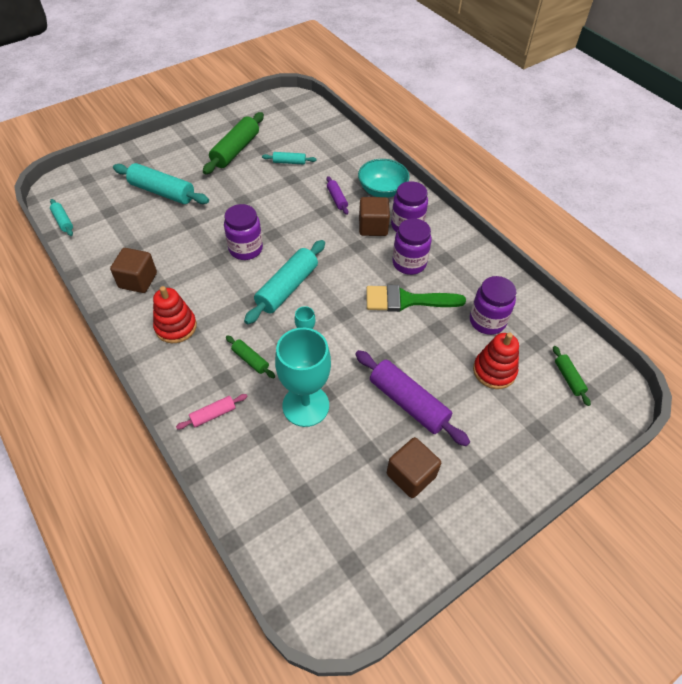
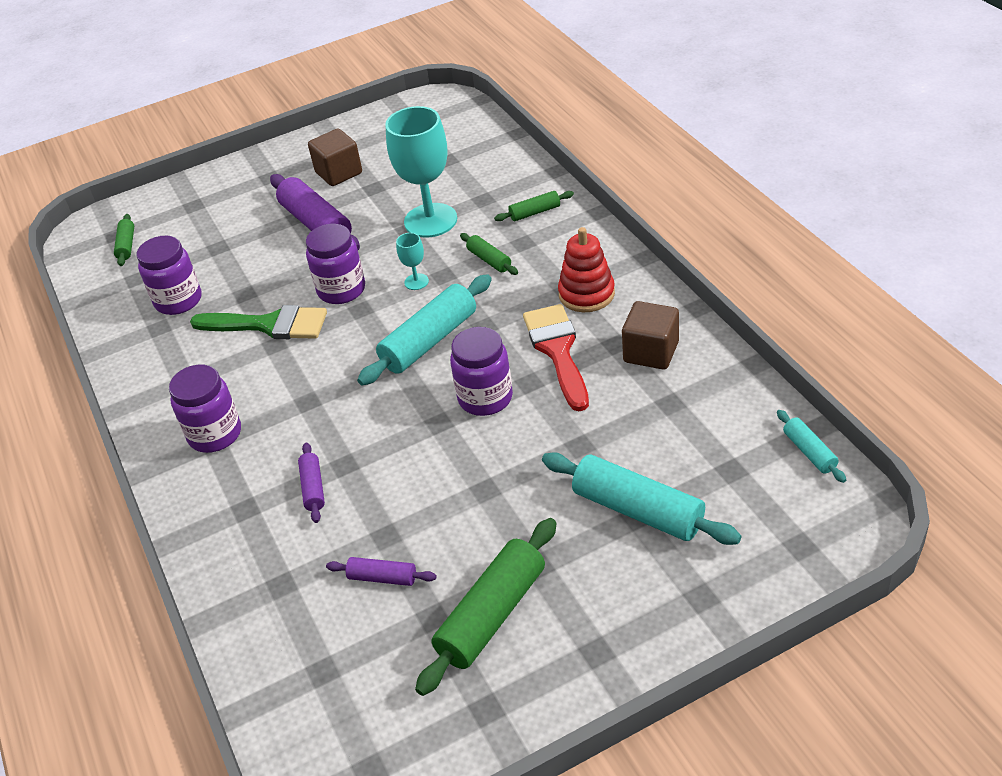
camera: 165 degrees left, 10 degrees down
(199, 281) = (557, 351): none -> red brush
(213, 414) = (535, 212): pink rolling pin -> green rolling pin
(289, 162) = (382, 578): turquoise rolling pin -> purple rolling pin
(373, 227) = (271, 433): brown cube -> none
(382, 190) = (225, 504): turquoise bowl -> none
(409, 263) = (241, 374): purple jar -> purple jar (341, 290)
(494, 371) = (204, 251): red stacking toy -> none

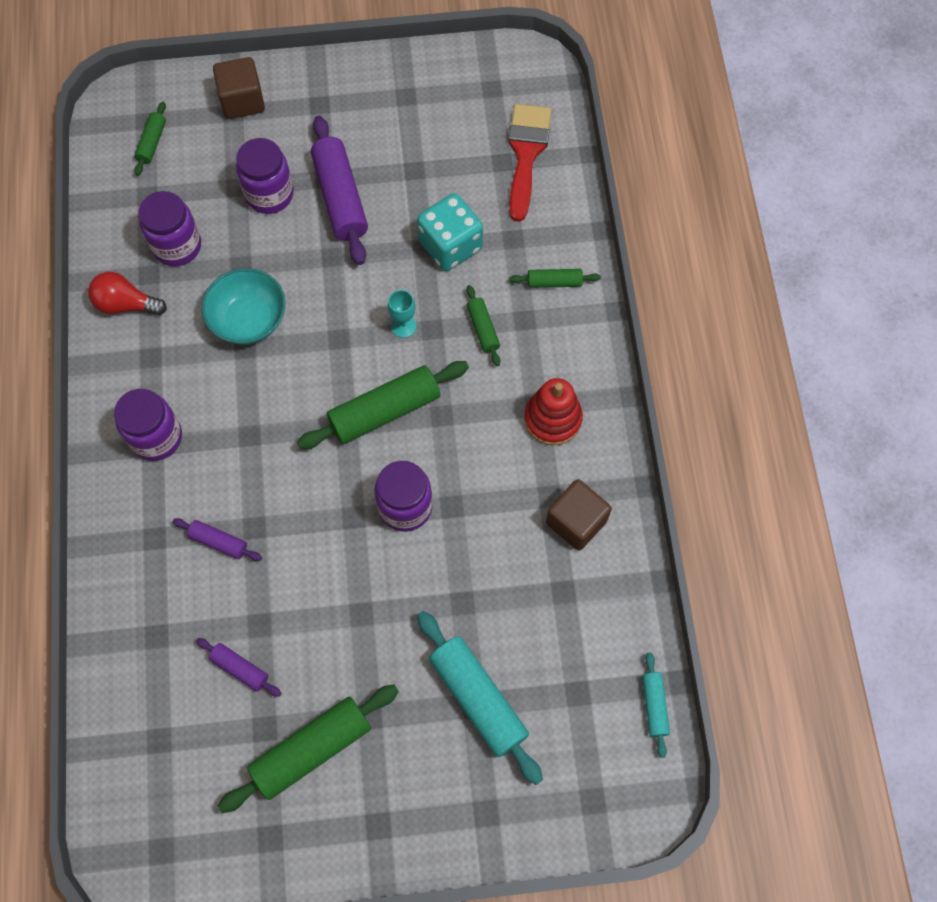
camera: 15 degrees right, 25 degrees up
(145, 354) = (126, 304): none -> red light bulb
(269, 325) = (249, 319): green brush -> turquoise bowl
(313, 488) = (219, 542): purple rolling pin -> purple rolling pin turned 75 degrees counterclockwise
(339, 173) = (389, 131): brown cube -> brown cube (242, 101)
(341, 290) = (331, 304): purple jar -> purple jar (269, 194)
(429, 341) = (385, 411): turquoise rolling pin -> green rolling pin
(430, 220) = (450, 245): turquoise goblet -> turquoise dice
(557, 351) = (494, 479): red brush -> red brush (526, 154)

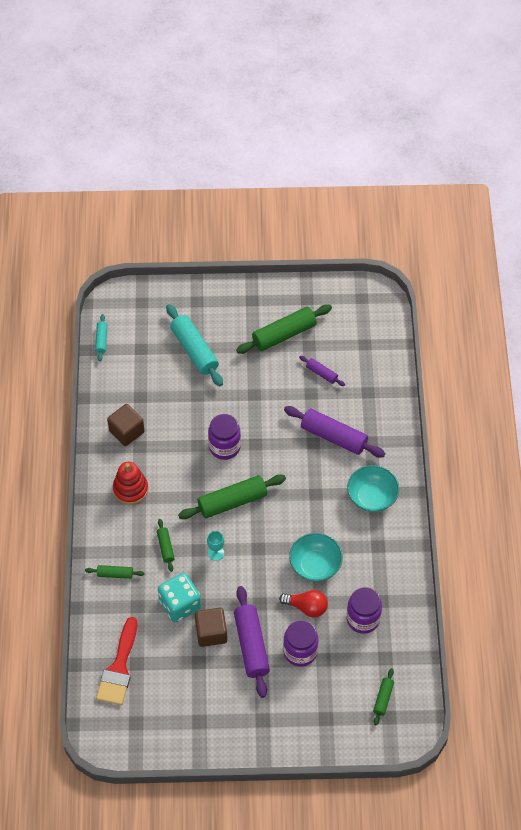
camera: 175 degrees left, 10 degrees down
(126, 304) = (395, 581): red light bulb -> red light bulb (306, 607)
(156, 437) = (372, 497): purple jar -> turquoise bowl
(219, 542) = (333, 437): purple rolling pin -> purple rolling pin, size x1.97
(242, 101) = (318, 727): brown cube -> brown cube (211, 633)

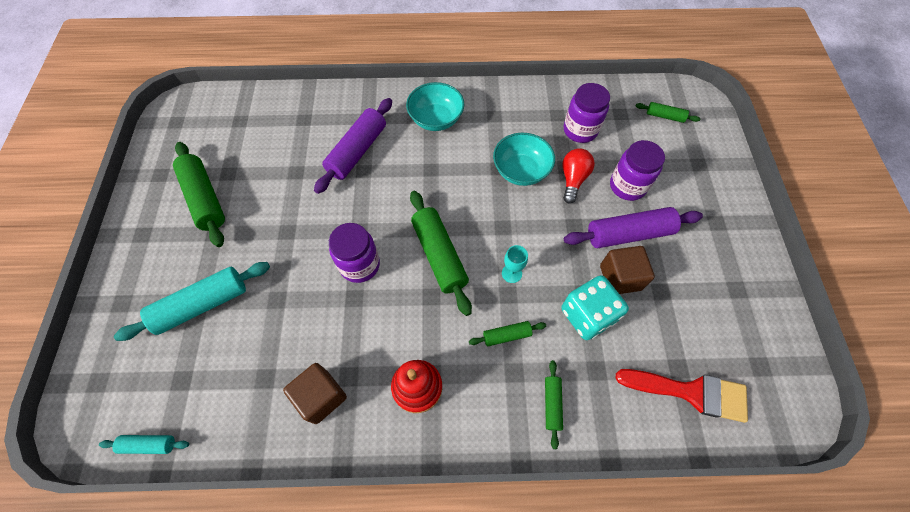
camera: 90 degrees left, 5 degrees up
(321, 373) = (270, 161): purple rolling pin -> none

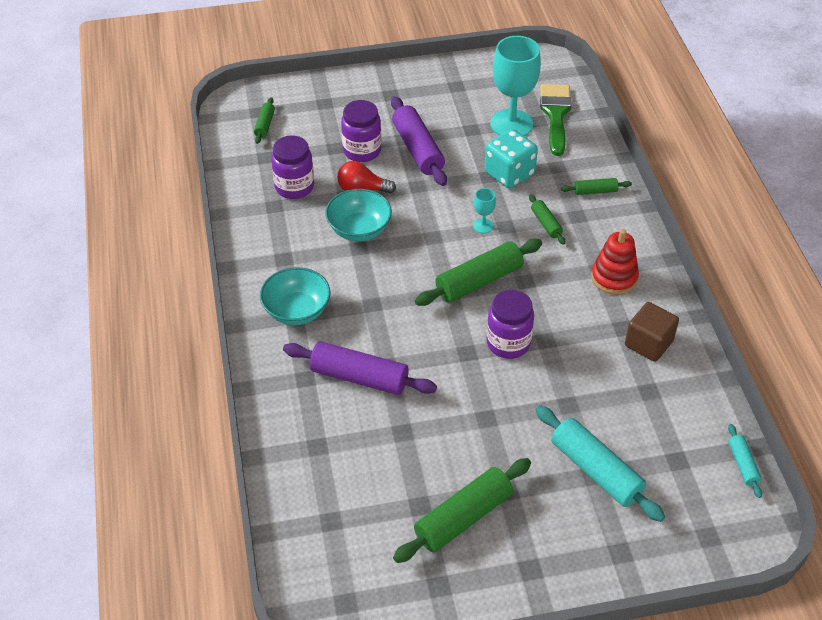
camera: 100 degrees left, 15 degrees down
(620, 277) = (466, 154): brown cube -> none
(672, 336) = (511, 124): none -> turquoise goblet
(690, 392) = (555, 115): red brush -> green brush

